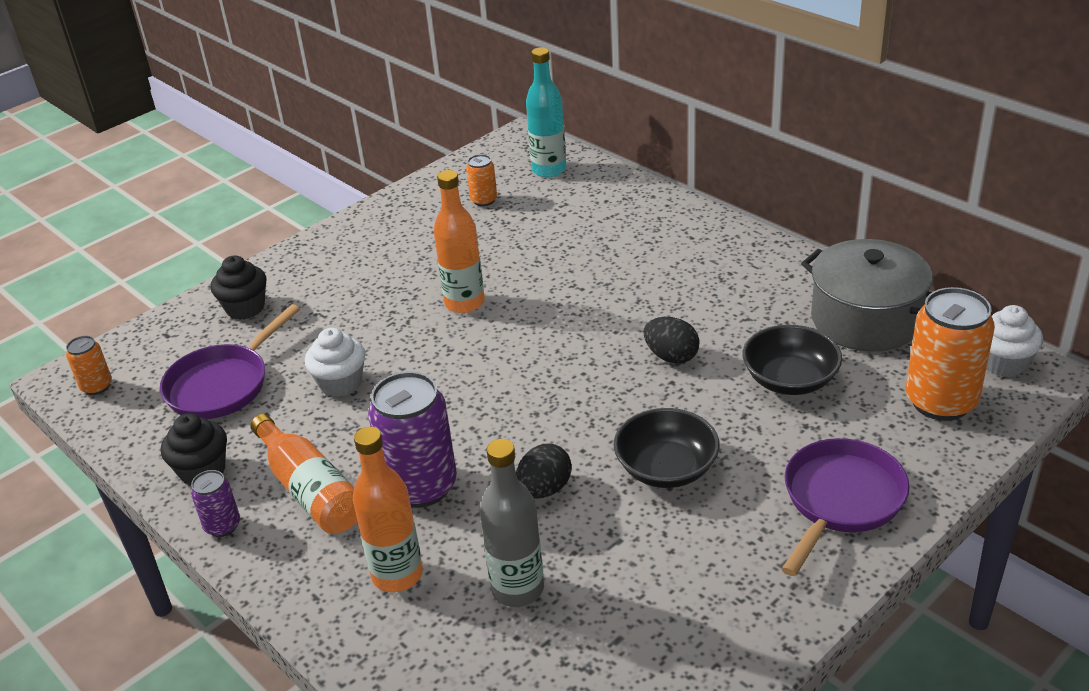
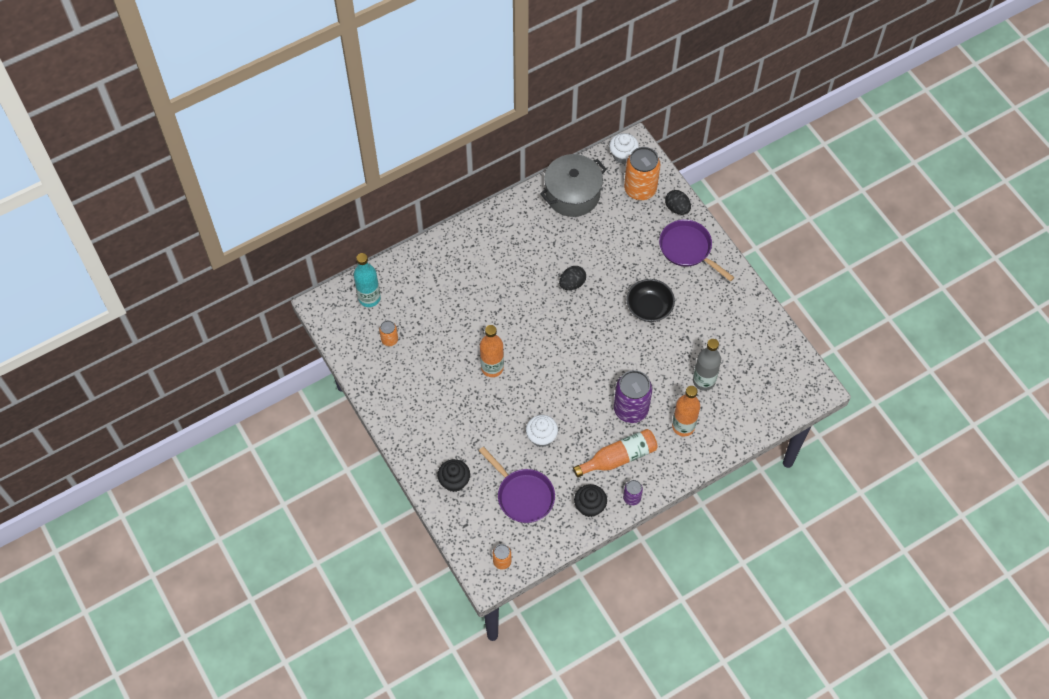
camera: 80 degrees left, 25 degrees up
(544, 489) = (648, 359): black egg -> black egg (677, 208)
(790, 379) = (606, 240): black bowl -> none

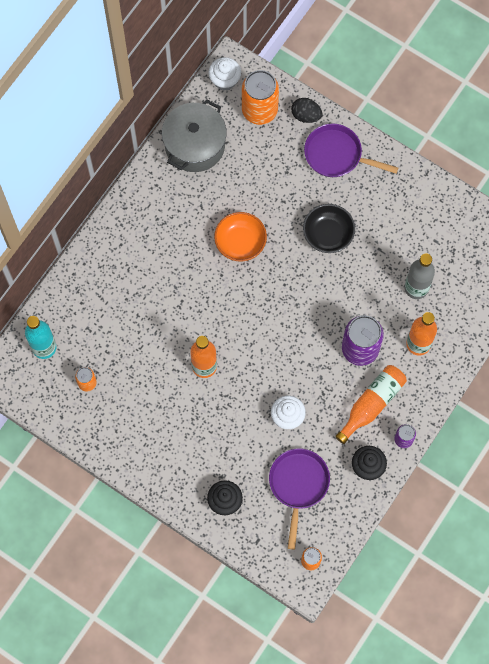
camera: 25 degrees left, 10 degrees up
(523, 495) = (298, 485): purple pan -> purple pan turned 105 degrees counterclockwise
(572, 283) = (240, 242): black egg -> orange bowl

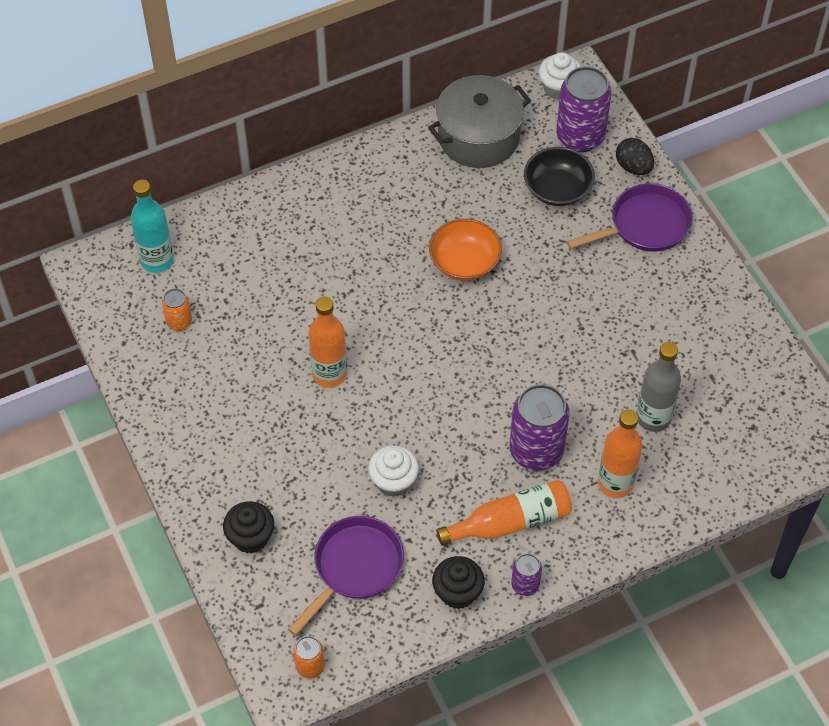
camera: 30 degrees right, 15 degrees down
(259, 110) = (580, 137): orange can -> purple can
(328, 234) = (578, 304): black bowl -> black bowl (557, 189)
(337, 155) = (645, 225): purple pan -> purple pan turned 105 degrees clockwise

